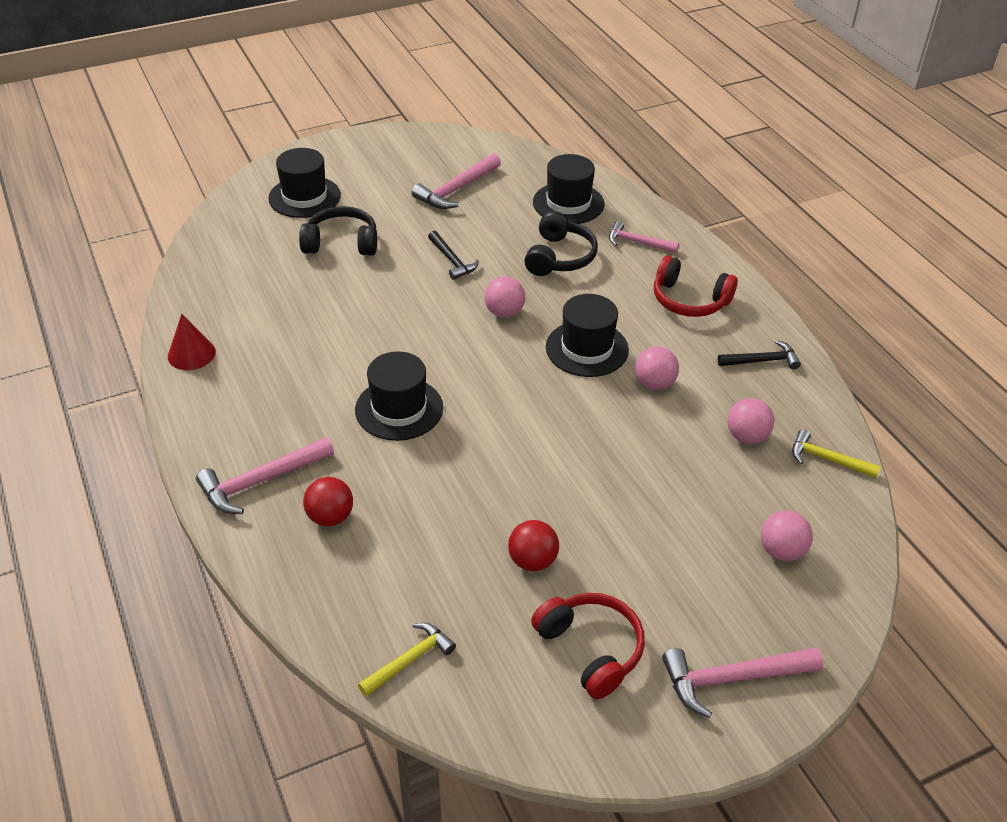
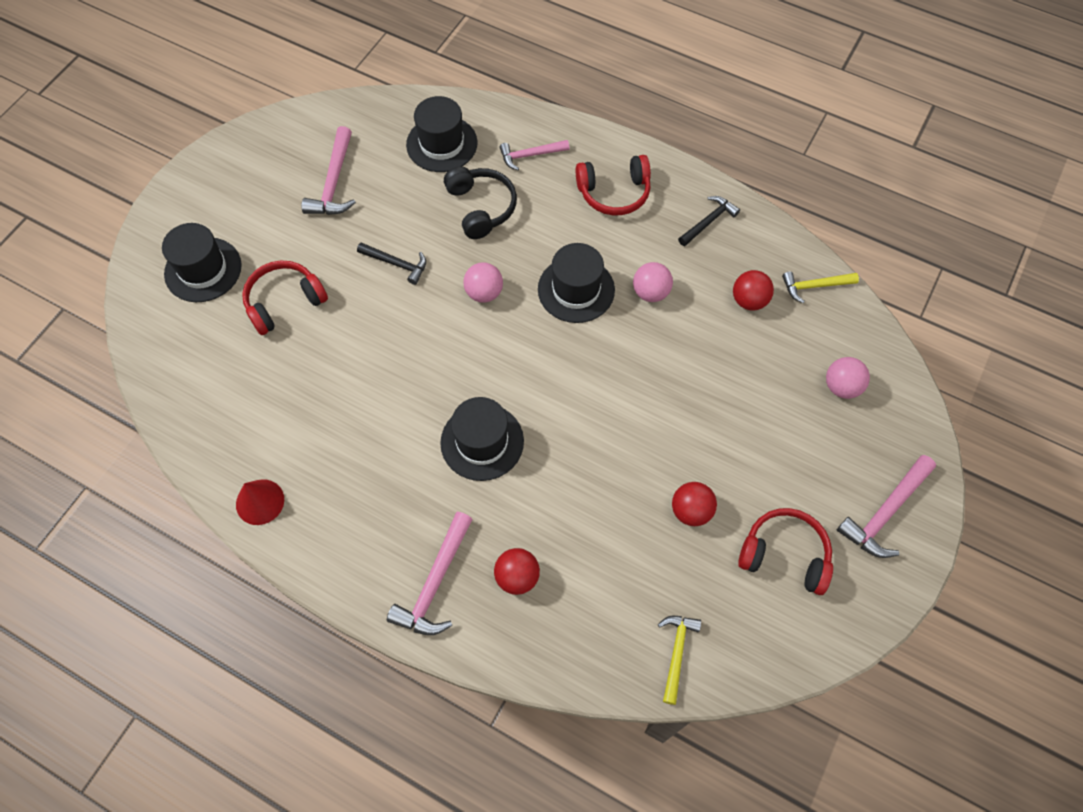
camera: 35 degrees left, 20 degrees up
(341, 243) = (284, 302): black headphones -> red headphones
(746, 436) = (749, 300): pink ball -> red ball

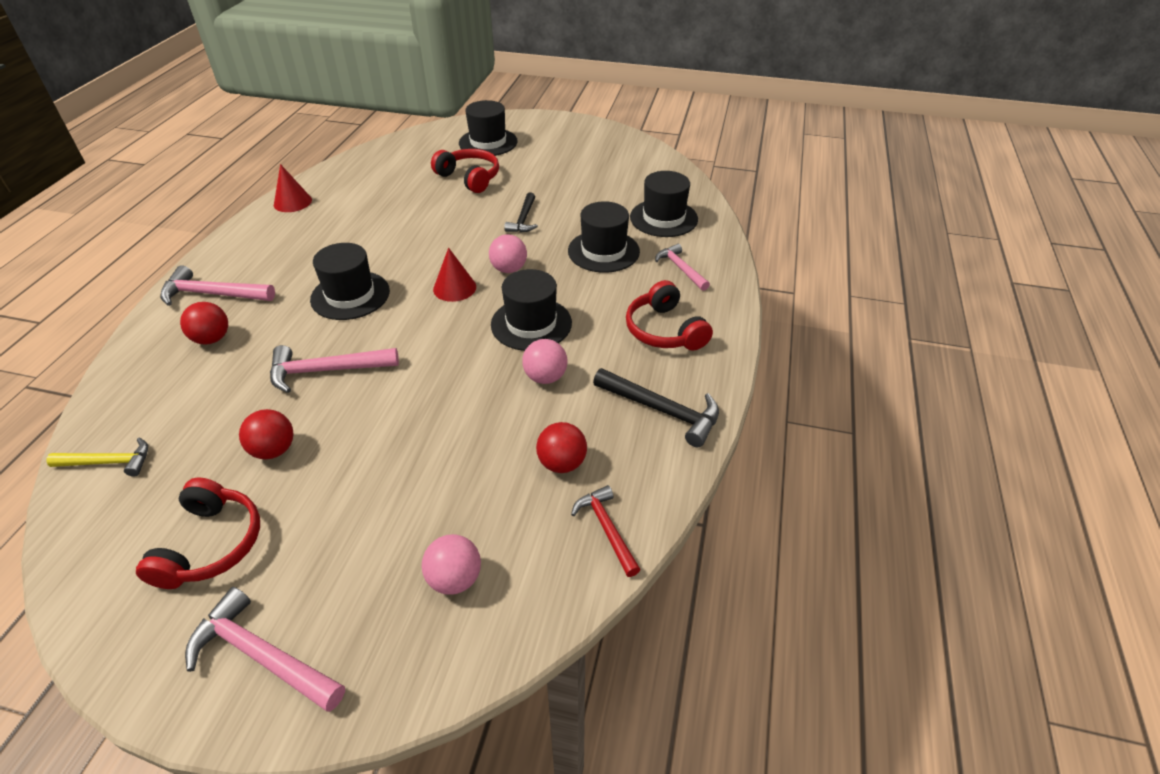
camera: 75 degrees right, 20 degrees down
(334, 183) = (593, 176): pink hammer -> pink hammer (326, 371)
(481, 207) = (603, 251): black headphones -> black hat
(500, 345) = (454, 288): none -> red cone
(708, 221) = (662, 410): black hammer -> black hammer, size x1.51
(814, 286) = (606, 529): yellow hammer -> red hammer

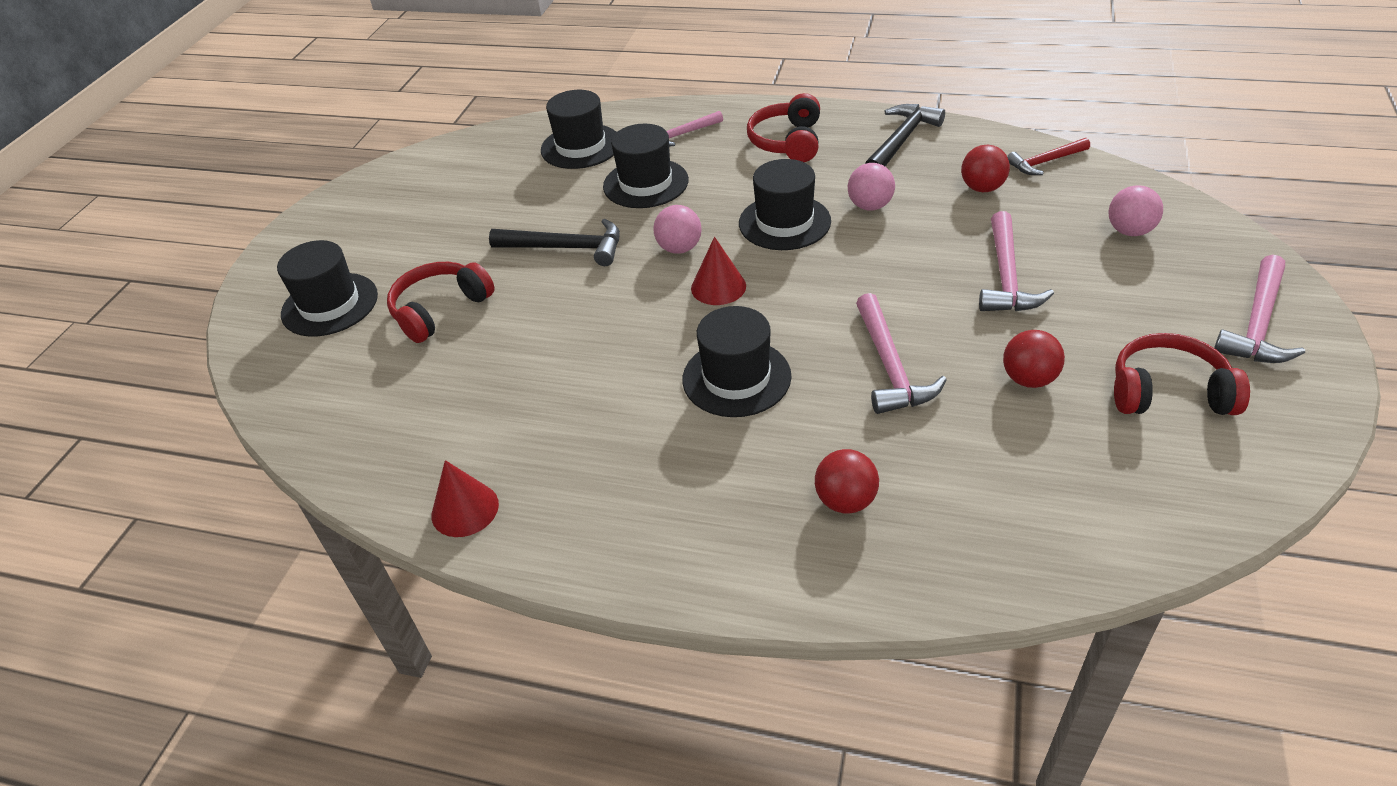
camera: 85 degrees left, 0 degrees up
(109, 462) = (1099, 527): yellow hammer -> none
(213, 294) = (738, 536): pink hammer -> pink hammer (1006, 276)
(523, 219) = (566, 248): black hammer -> black hammer, size x1.51
(664, 330) = (787, 142): red headphones -> red headphones turned 120 degrees clockwise

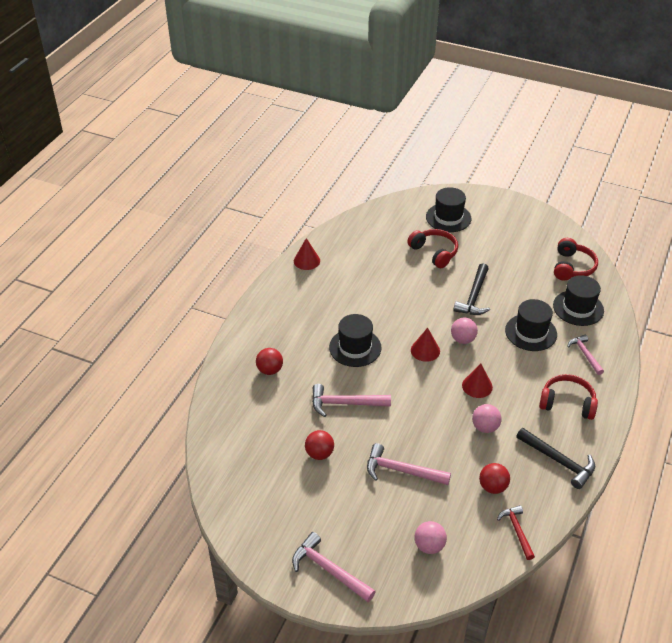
camera: 95 degrees right, 0 degrees up
(784, 222) = (477, 386): black hat -> red cone
(1168, 392) = (292, 506): red headphones -> red headphones (572, 267)

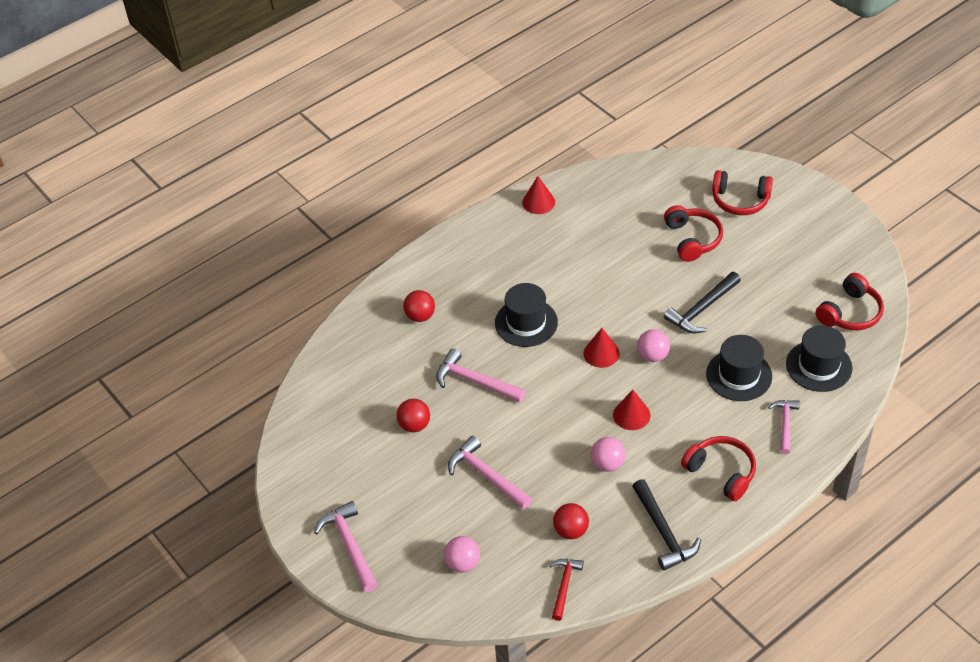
camera: 30 degrees right, 5 degrees up
(448, 218) = (740, 200): black hat -> red headphones

